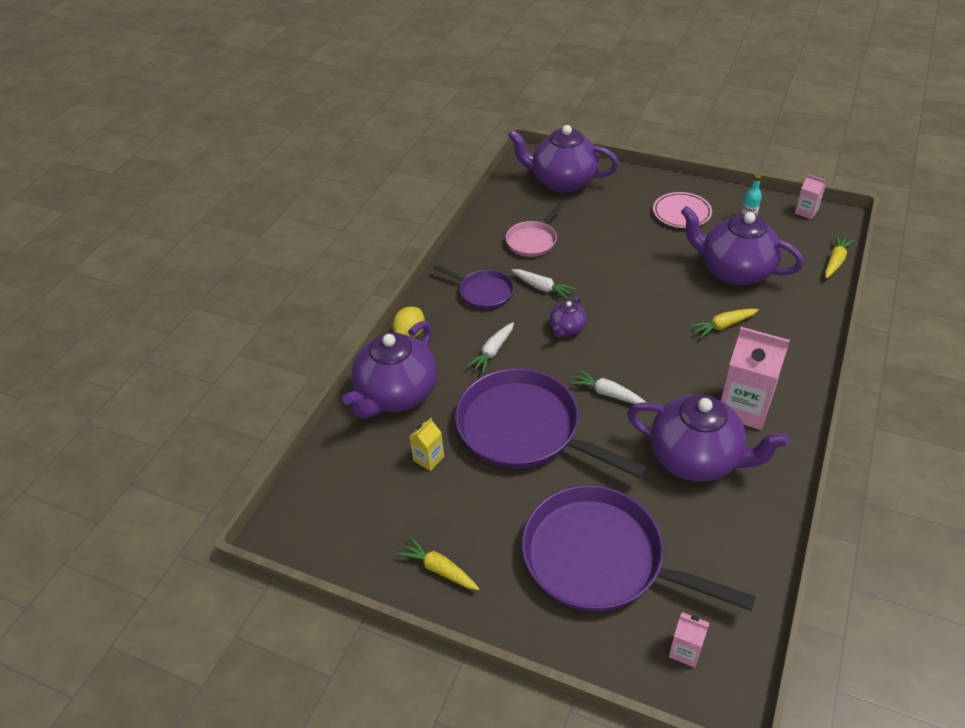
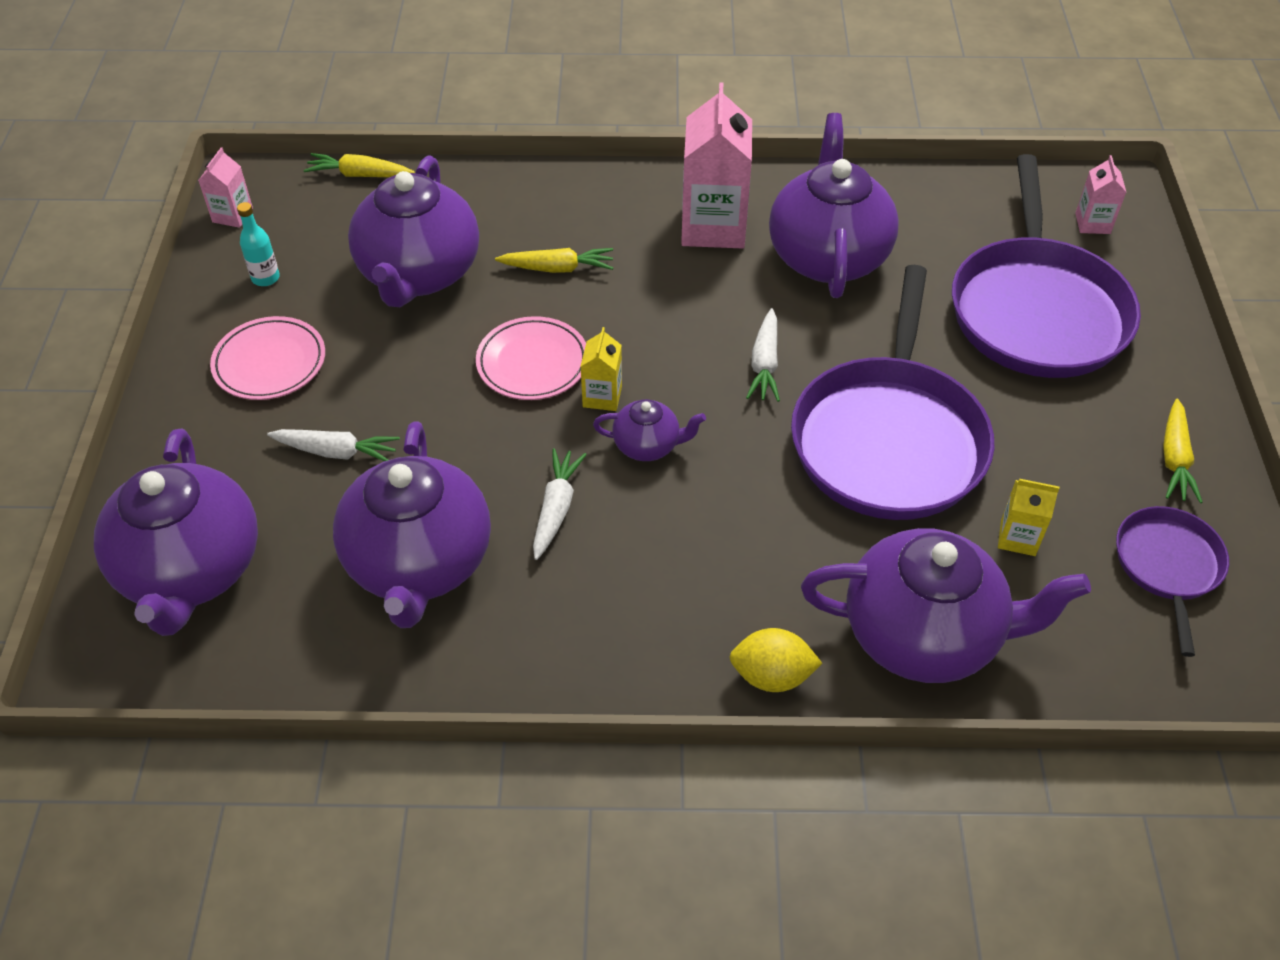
camera: 115 degrees left, 5 degrees up
(483, 292) = (605, 596): purple pan -> purple pan (1167, 566)
(492, 352) = (752, 530): white carrot -> white carrot (337, 452)
(533, 241) = (419, 564): pink pan -> purple teapot
(610, 320) = (602, 396): none -> yellow carton
(646, 300) = (532, 363): none -> pink plate
(723, 326) = (558, 268): yellow carrot -> yellow carrot turned 45 degrees counterclockwise

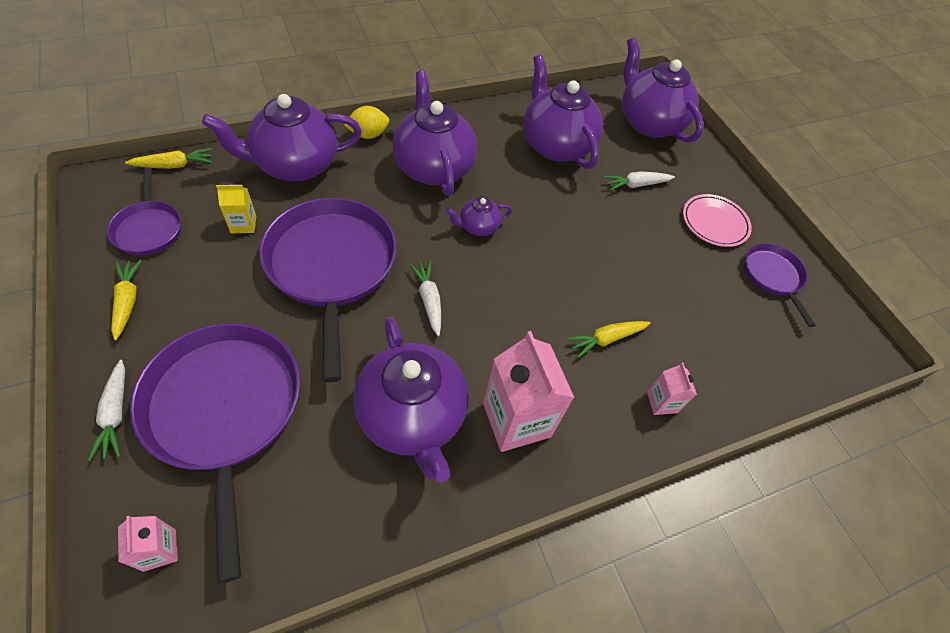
camera: 150 degrees right, 5 degrees up
(232, 215) = (842, 319): pink carton -> pink carton (662, 402)
(265, 278) = (773, 276): turquoise bottle -> purple pan
(359, 175) = (805, 384): yellow carrot -> yellow carrot (174, 165)
(419, 274) = (689, 306): purple teapot -> purple teapot (433, 167)
(532, 363) = (574, 261): pink plate -> none
(556, 508) = (508, 183): white carrot -> white carrot (116, 414)
(602, 396) = (520, 250): yellow carton -> none

